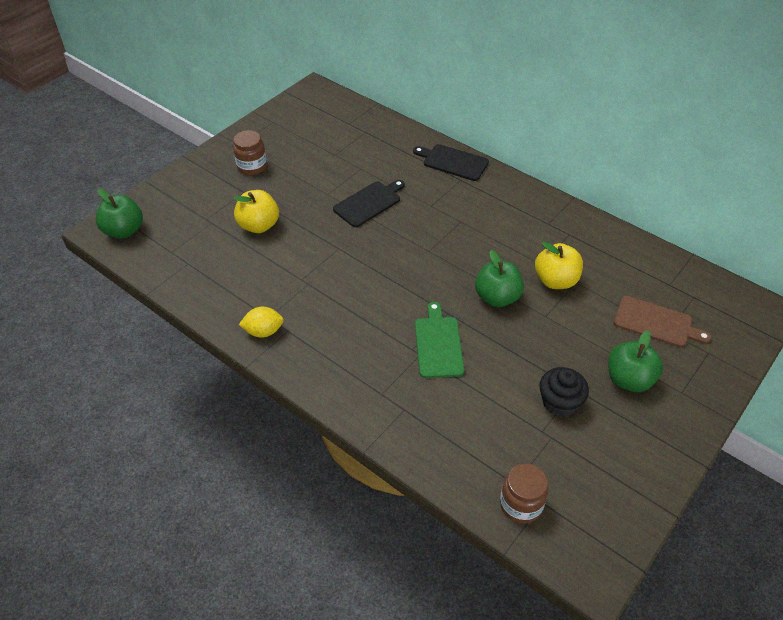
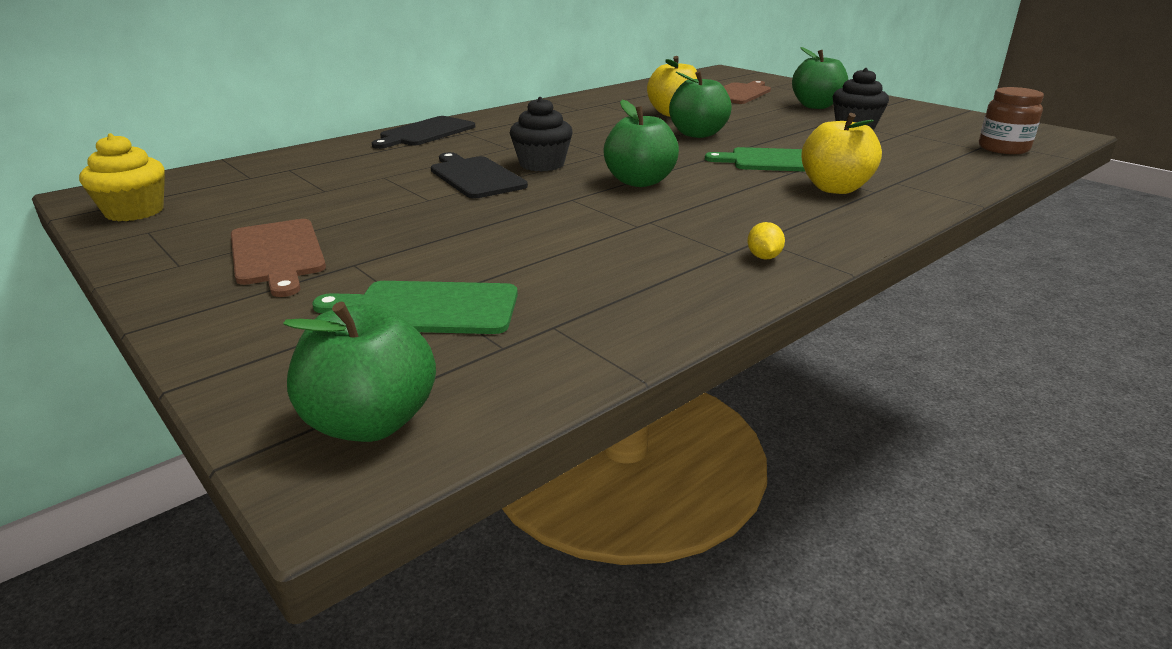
camera: 80 degrees left, 20 degrees down
(202, 224) = (427, 308): none -> green cutting board
(252, 167) = (277, 254): brown jar -> brown cutting board
(259, 225) = (474, 253): yellow apple -> yellow apple (835, 188)
(263, 331) = (763, 257): yellow lemon -> yellow lemon, size x0.63
(295, 108) = (134, 211): none -> yellow cupcake
(375, 274) = (639, 182): none -> green apple
(399, 226) = (542, 164): none -> black cupcake

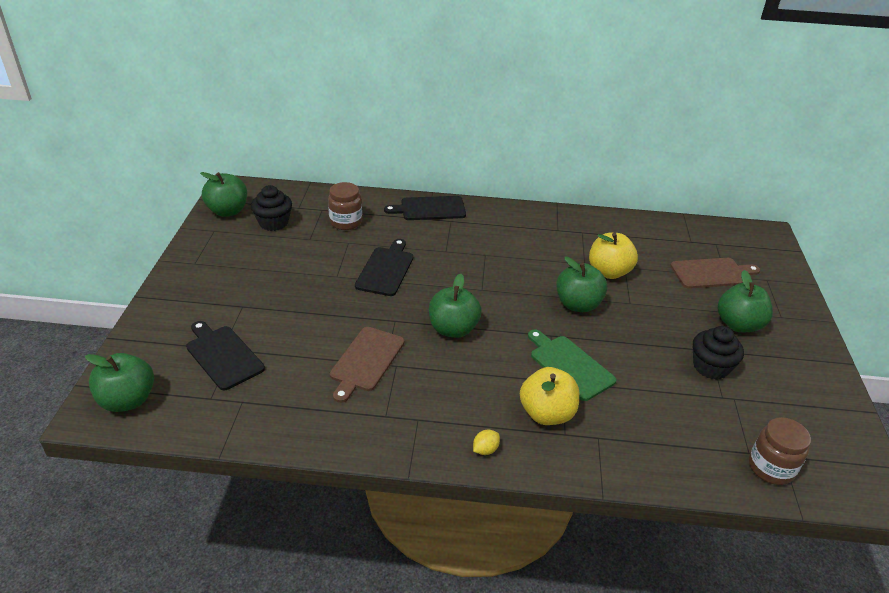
camera: 45 degrees right, 10 degrees up
(134, 211) = (228, 211): yellow cupcake -> green apple
(277, 254) = (229, 279): brown cutting board -> brown cutting board (366, 361)
(345, 167) = (346, 222): none -> brown jar
(427, 308) = (223, 355): green cutting board -> black cutting board
(542, 164) = (434, 279): black cupcake -> black cupcake (273, 223)
(763, 257) = (393, 432): yellow lemon -> yellow lemon (485, 450)

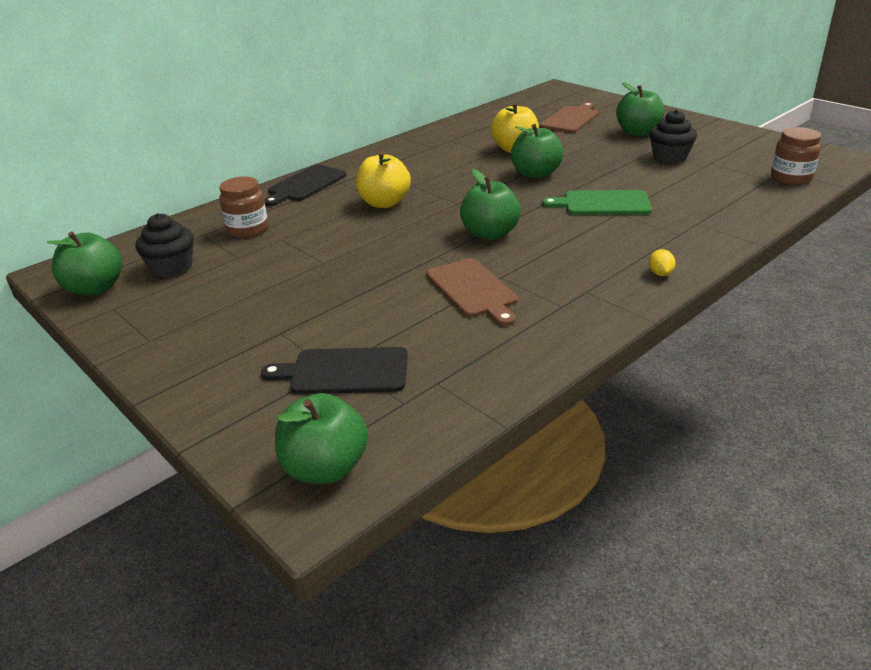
camera: 45 degrees left, 5 degrees down
(386, 269) = (356, 235): black cutting board -> none
(546, 413) = (647, 233): yellow apple -> yellow apple (384, 203)

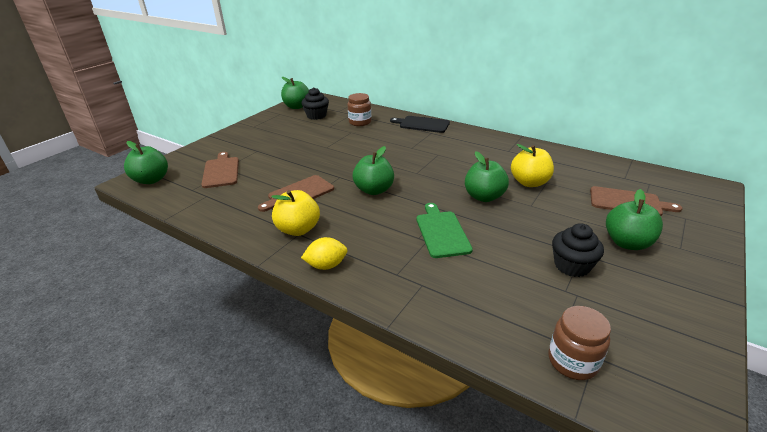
camera: 75 degrees right, 0 degrees up
(344, 371) = (221, 171): black cutting board -> brown cutting board
(384, 203) = (406, 150): yellow apple -> yellow apple (298, 229)
(660, 273) = (326, 265): yellow lemon -> yellow lemon, size x1.60

